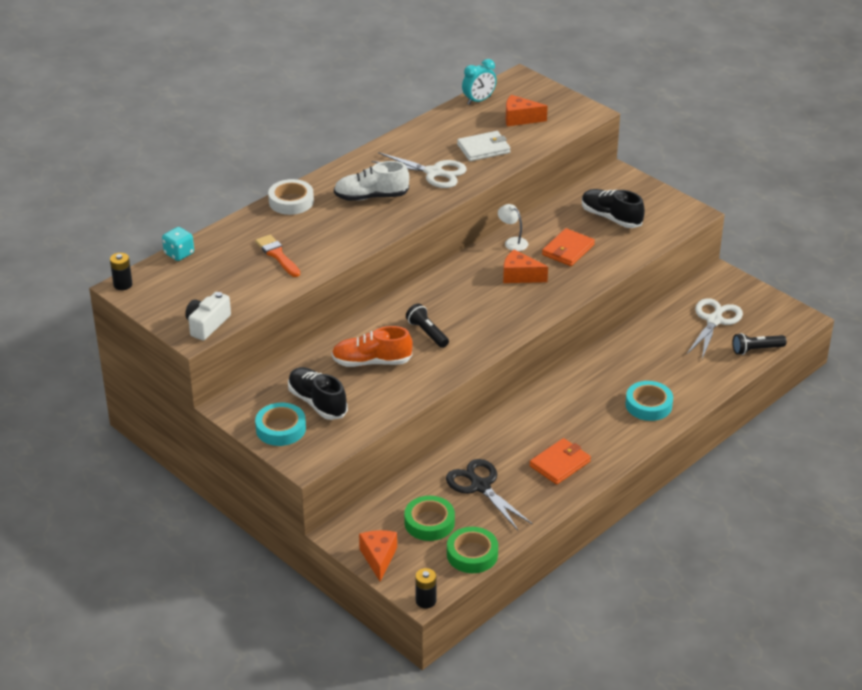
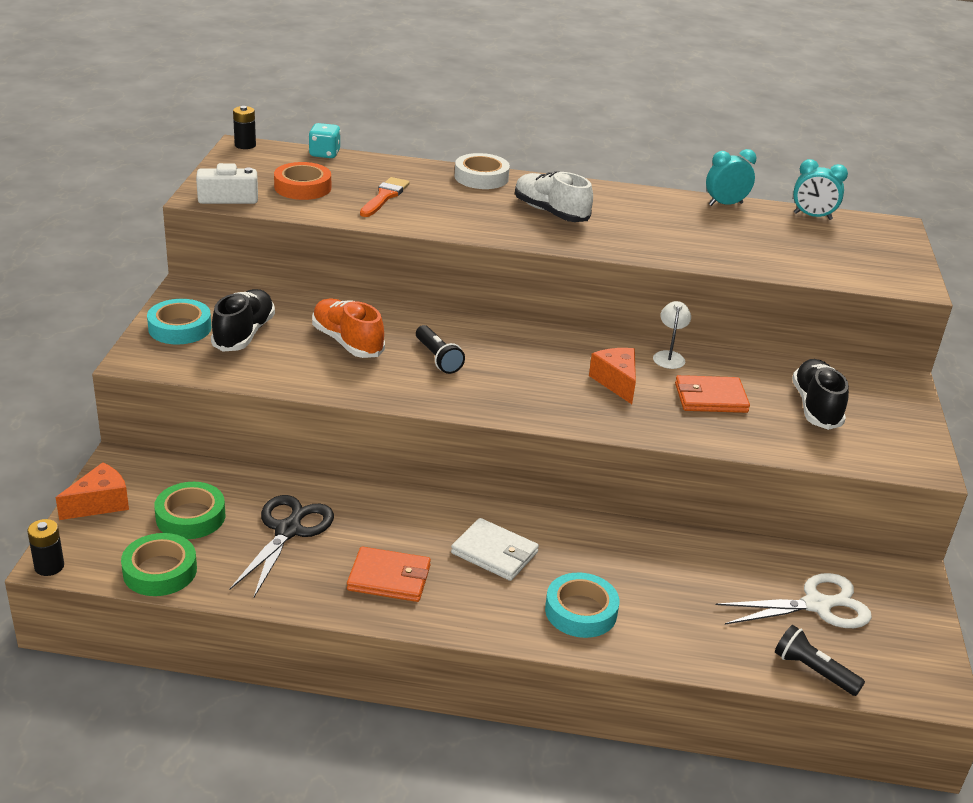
camera: 50 degrees right, 5 degrees down
(225, 285) = (303, 187): none -> orange tape
(427, 333) = (437, 358): black flashlight -> black flashlight turned 135 degrees clockwise
(430, 124) = (725, 204): none -> turquoise clock
(434, 173) = (645, 231): white scissors -> none
(483, 149) = (734, 245): white wallet -> white wallet (494, 553)
(520, 119) = (824, 248): orange cheese -> none

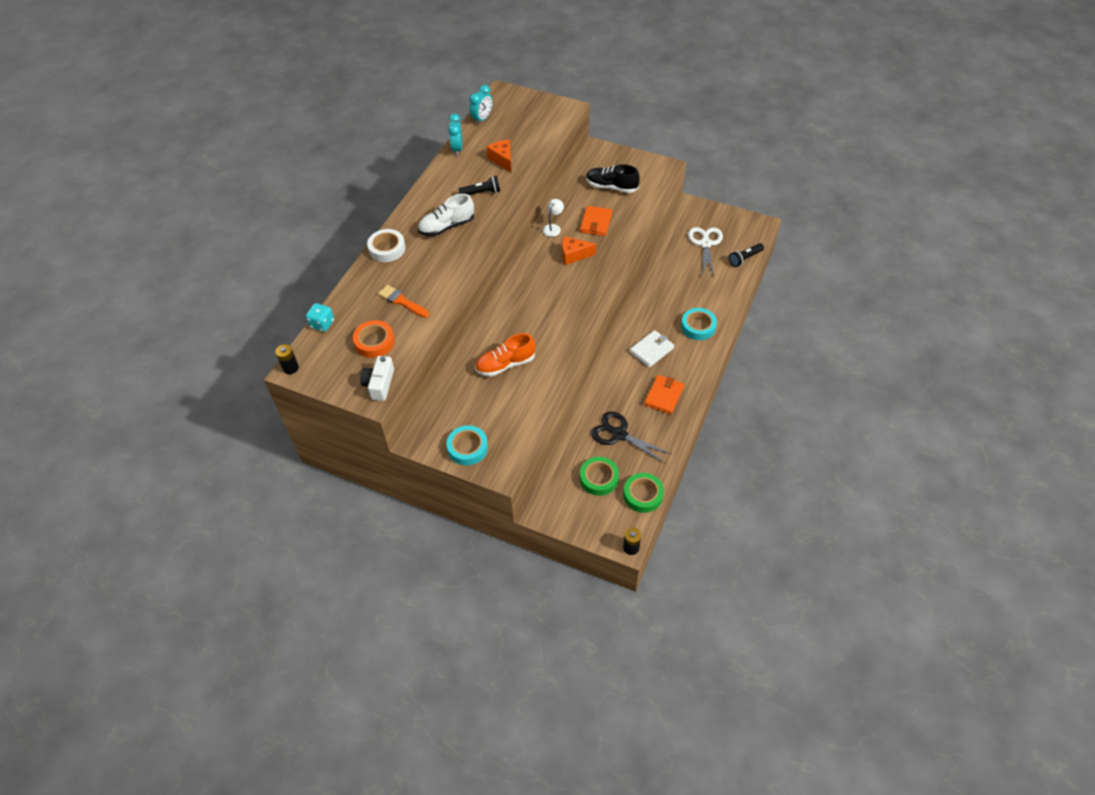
camera: 70 degrees left, 20 degrees up
(100, 503) = (578, 523): orange cheese -> orange cheese (502, 160)
(244, 334) = (483, 414): black shoe -> none
(437, 358) = (533, 325): black flashlight -> black flashlight (481, 193)
(669, 356) = (553, 227): white lamp -> white lamp turned 90 degrees clockwise

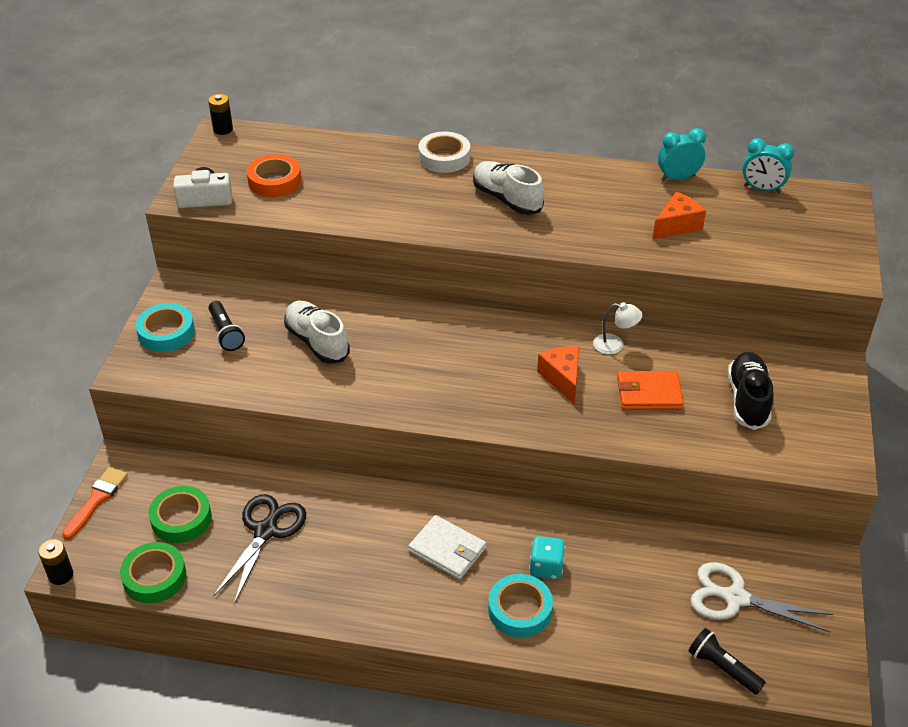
camera: 75 degrees right, 10 degrees down
(322, 324) = (297, 136): turquoise dice -> turquoise dice (546, 567)
(401, 301) = (351, 188): orange brush -> orange brush (97, 500)
(481, 193) = (592, 218): black flashlight -> black flashlight (226, 333)
(505, 364) = (317, 342): orange shoe -> white shoe
(664, 396) = (352, 579): orange wallet -> none
(705, 243) = (735, 598): white scissors -> white scissors turned 150 degrees counterclockwise

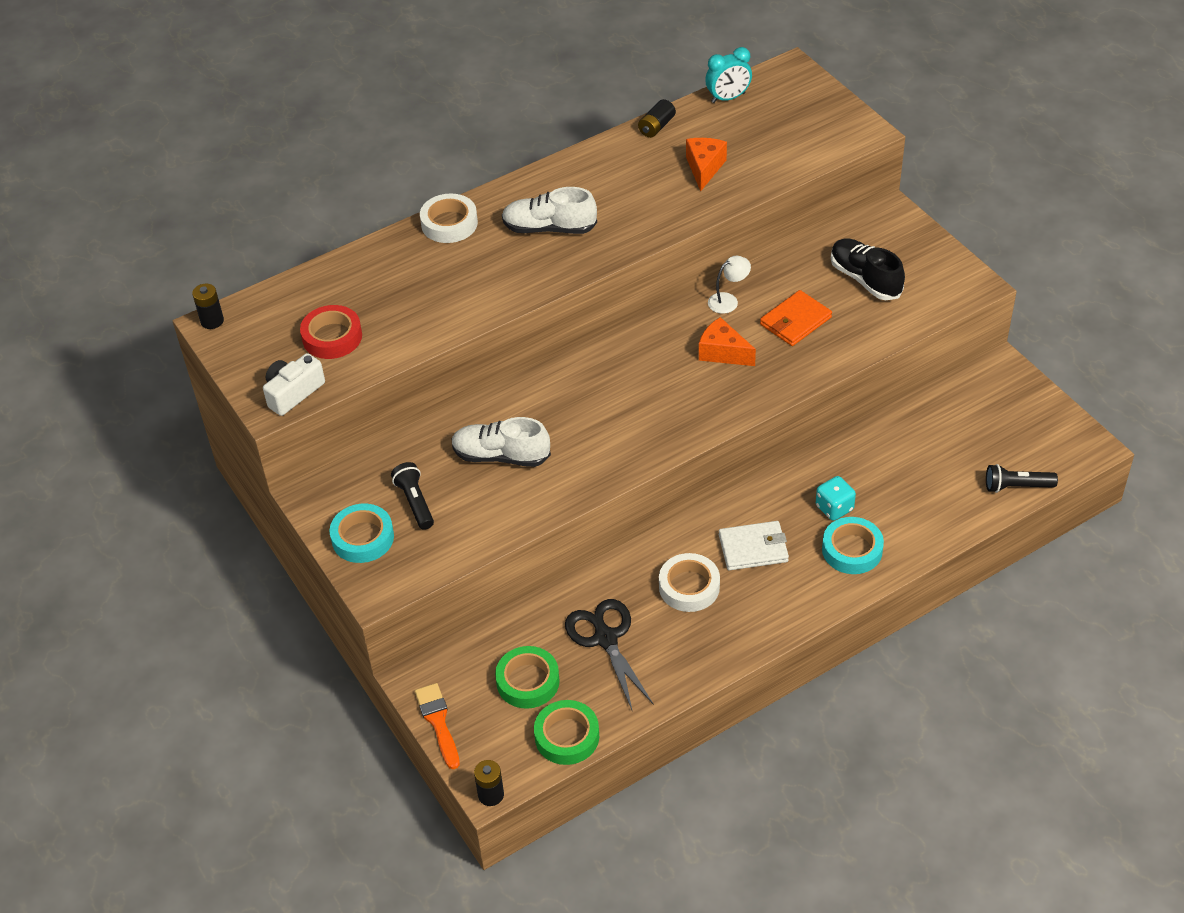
camera: 40 degrees left, 5 degrees up
(226, 333) = (415, 502): black flashlight -> black flashlight turned 135 degrees counterclockwise
(274, 181) = (332, 337): orange tape -> red tape
(366, 541) = (689, 587): none -> white tape
(678, 178) = (656, 127): turquoise clock -> black battery
(735, 598) = (973, 435): white scissors -> none

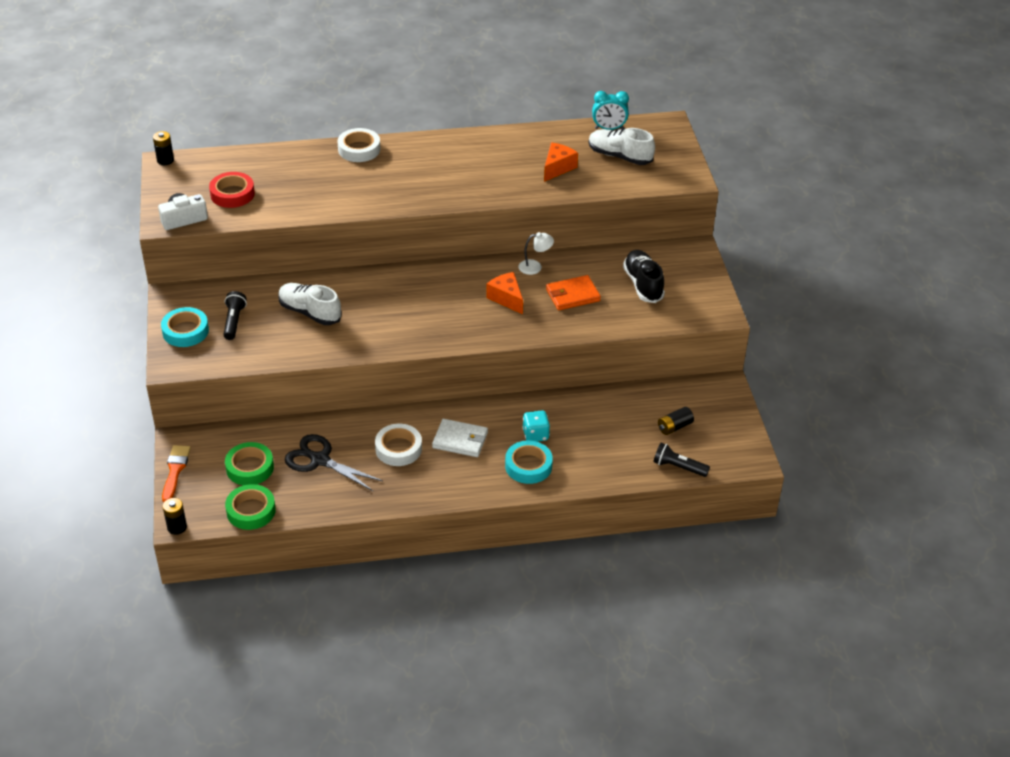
camera: 20 degrees right, 5 degrees down
(549, 228) = (423, 173): white shoe -> white shoe (619, 156)
(605, 638) = (319, 460): black scissors -> black scissors turned 60 degrees counterclockwise
(656, 127) = (544, 132): black battery -> black battery (674, 427)

